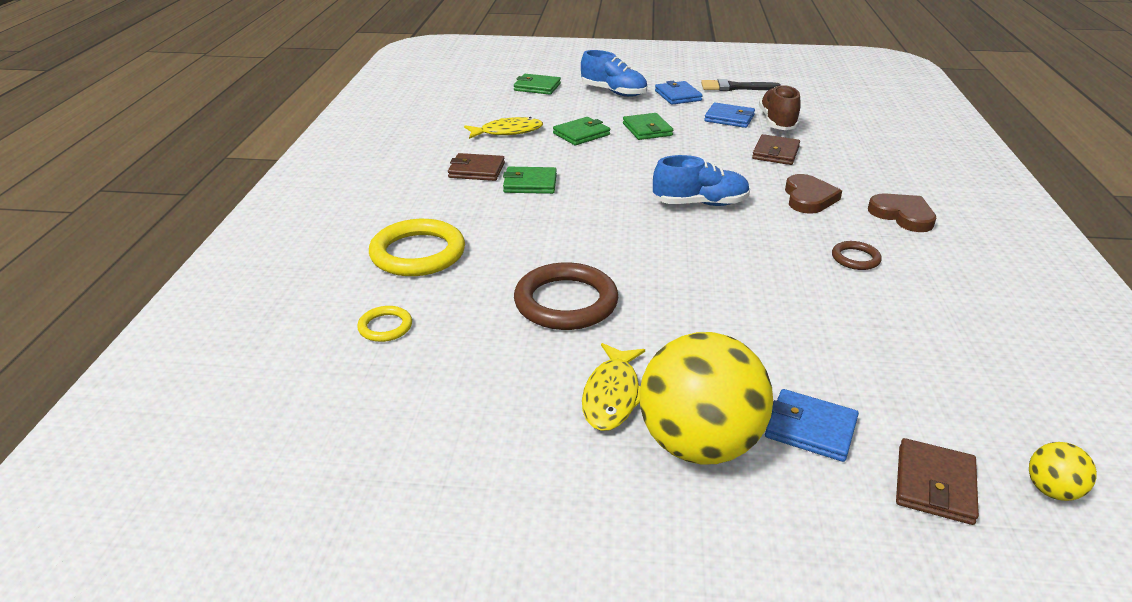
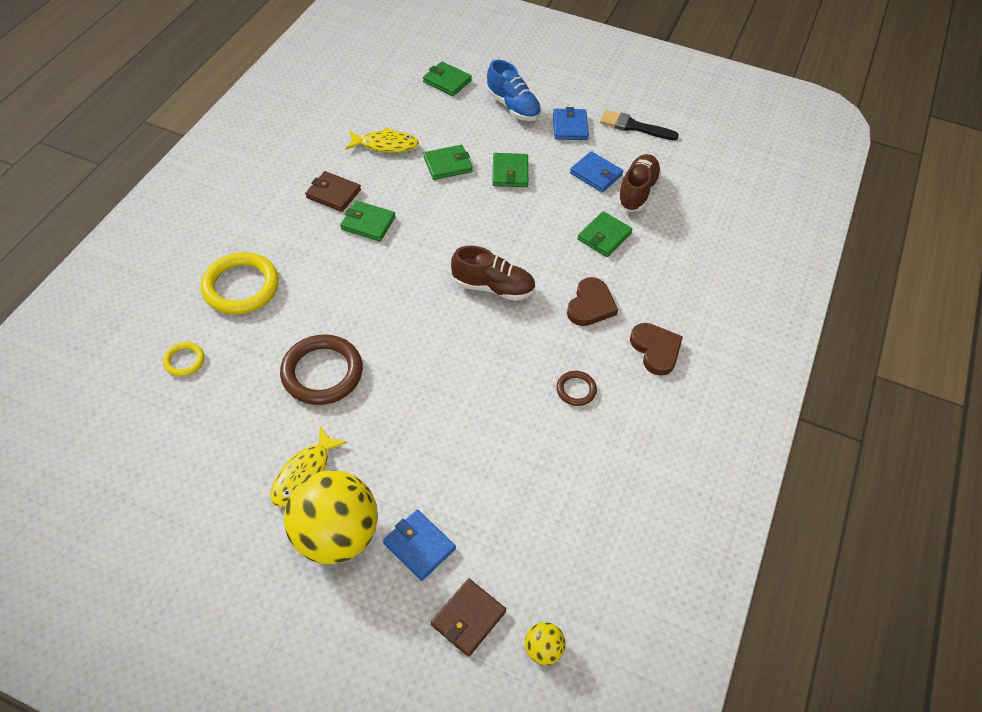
camera: 15 degrees right, 20 degrees up
(700, 203) = (493, 287): blue shoe -> brown shoe
(775, 153) = (604, 236): brown wallet -> green wallet

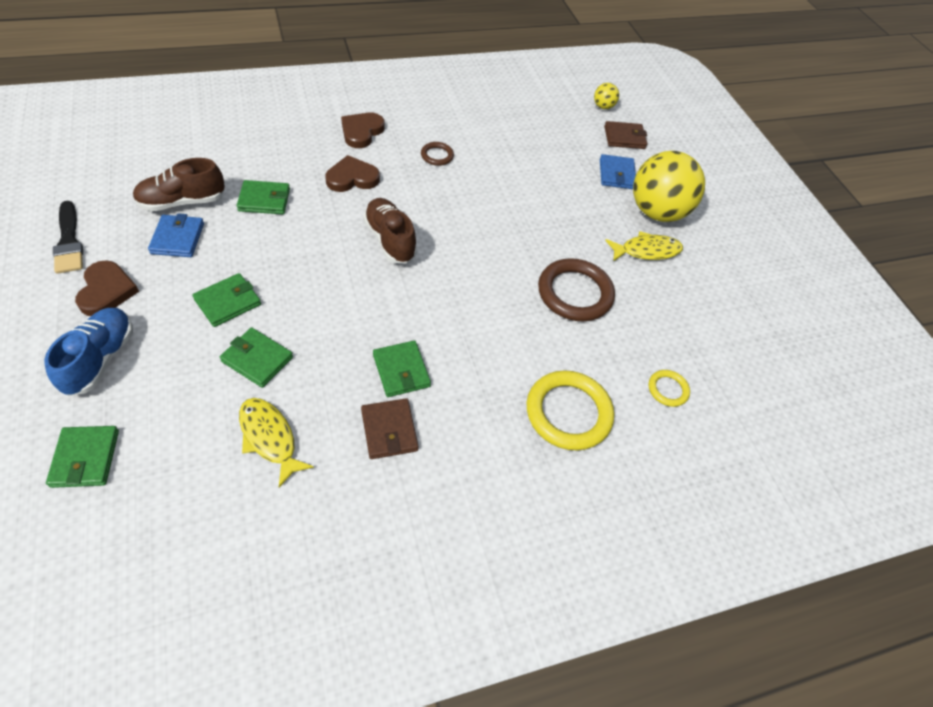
camera: 135 degrees left, 0 degrees up
(570, 127) = (106, 291): blue wallet -> brown heart

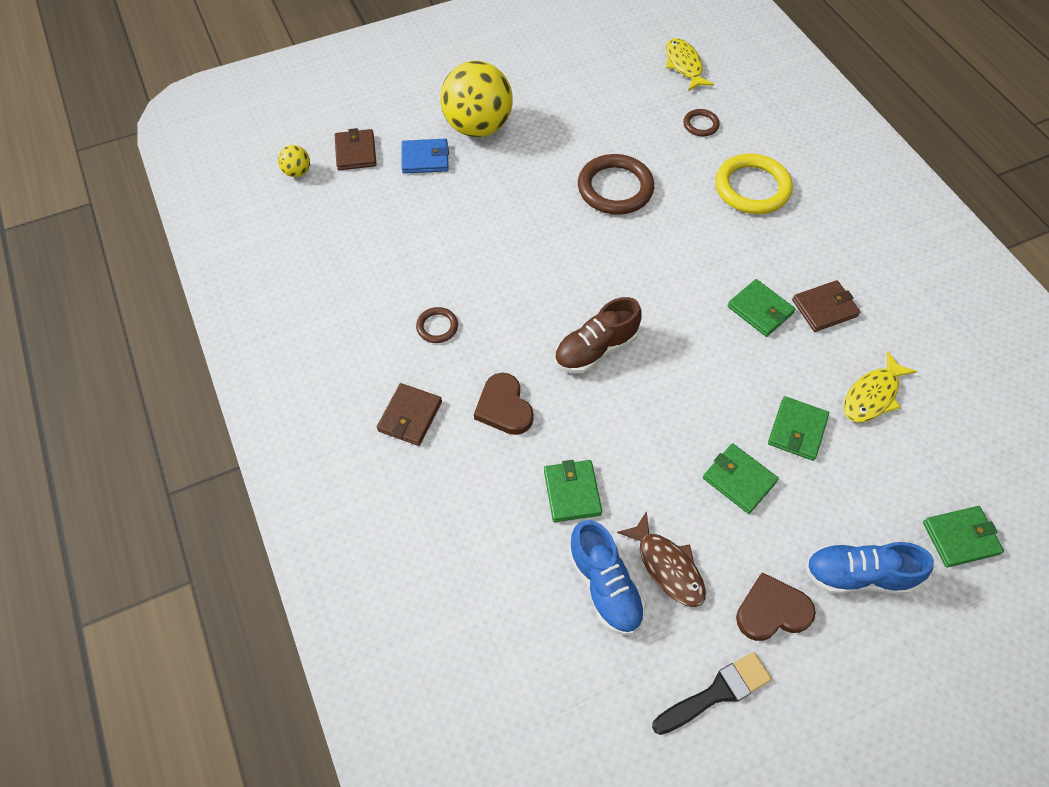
camera: 90 degrees left, 5 degrees up
(178, 238) = (667, 566): blue wallet -> brown fish
(182, 202) = (604, 586): brown shoe -> blue shoe
(361, 132) = (410, 416): brown heart -> brown wallet
(401, 370) = (760, 310): green wallet -> green wallet turned 75 degrees clockwise
(646, 251) = (538, 135): yellow fish -> yellow fish (684, 65)
(667, 389) = (700, 125): yellow ring -> brown ring

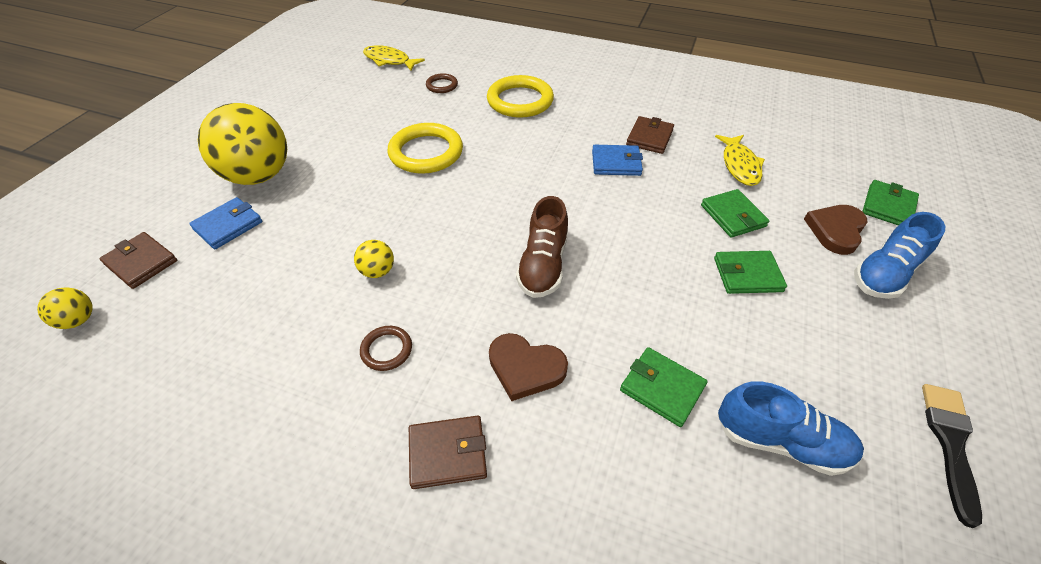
camera: 45 degrees left, 10 degrees down
(410, 416) = (447, 453): brown wallet -> brown wallet turned 75 degrees counterclockwise
(483, 267) = (378, 271): none -> yellow ball
(615, 188) = (426, 152): brown ring -> yellow ring
(667, 566) = (794, 379): brown fish -> none
(760, 310) = (616, 163): green wallet -> blue wallet
(772, 611) = (885, 344): brown heart -> brown heart (835, 230)

